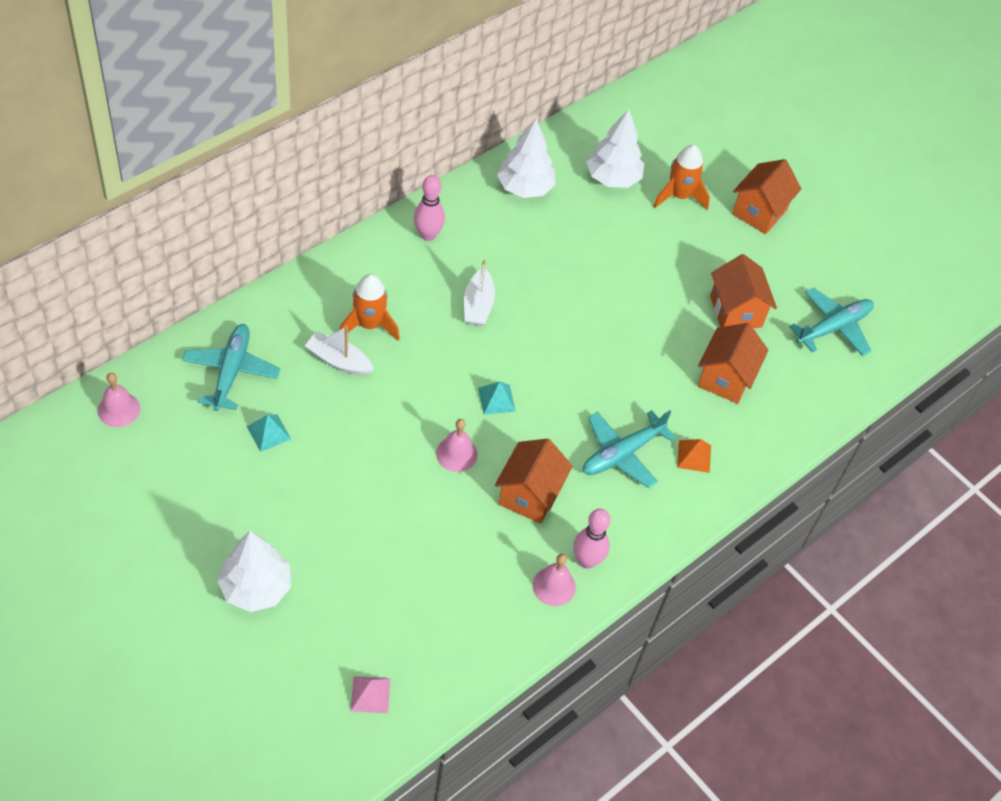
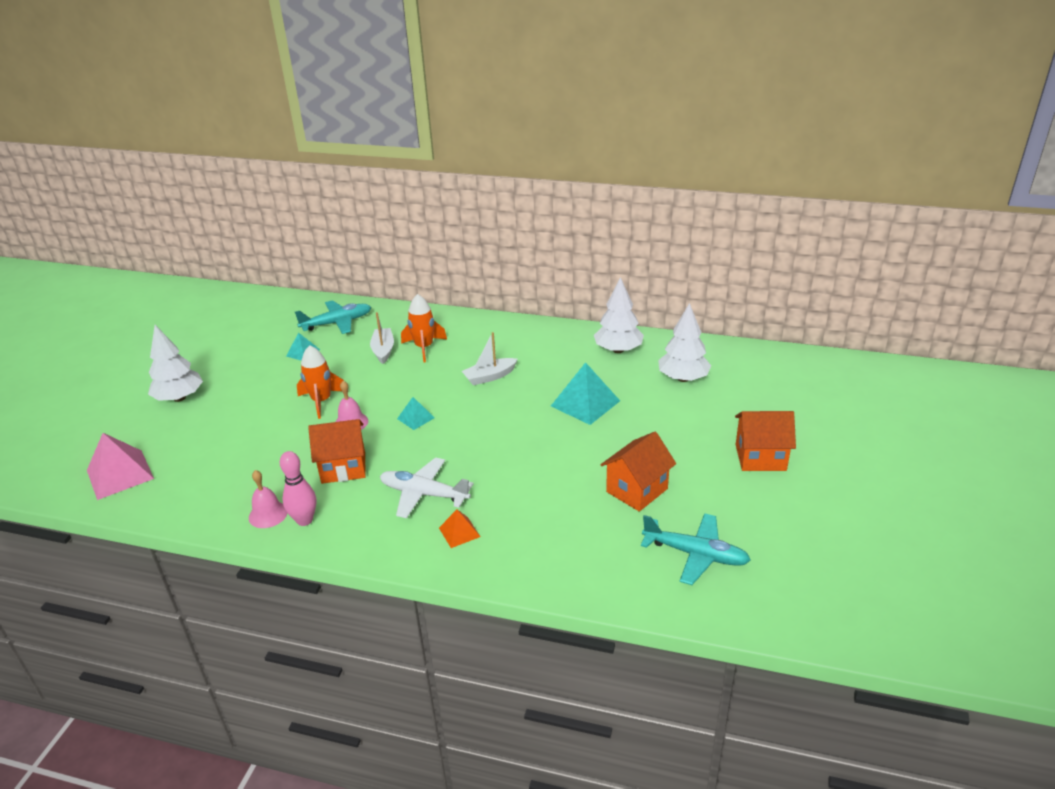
camera: 65 degrees right, 20 degrees down
(118, 409) = (276, 305): pink bell -> none
(370, 694) = (120, 474): pink pyramid -> pink pyramid, size x1.86
(428, 235) = (524, 335): pink bowling pin -> none
(588, 265) = (585, 403): none -> turquoise pyramid
(622, 454) = (424, 494): turquoise plane -> white plane
(679, 196) = (713, 413): orange rocket -> orange rocket (321, 401)
(725, 378) = (559, 514): orange house -> none

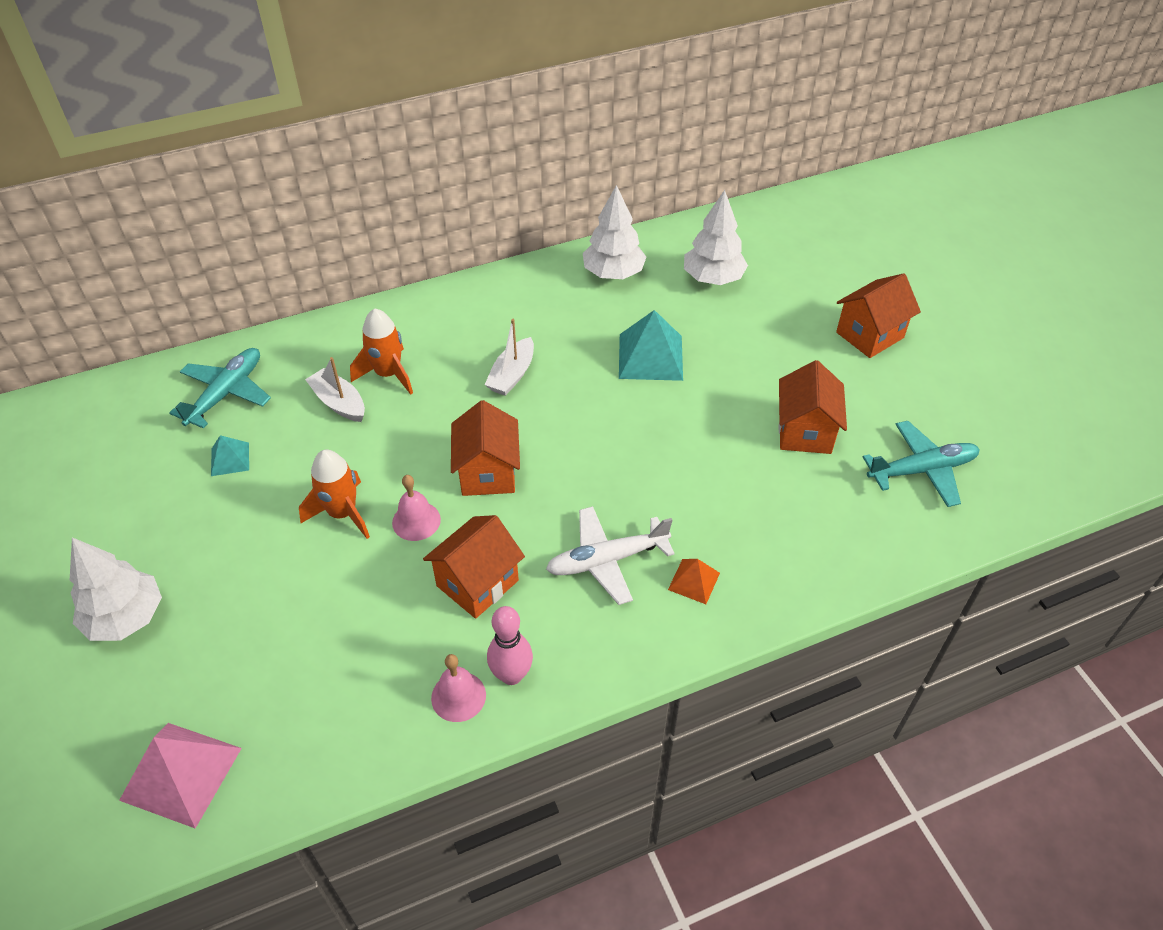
camera: 40 degrees left, 15 degrees up
(416, 418) = (488, 472): turquoise pyramid -> orange house

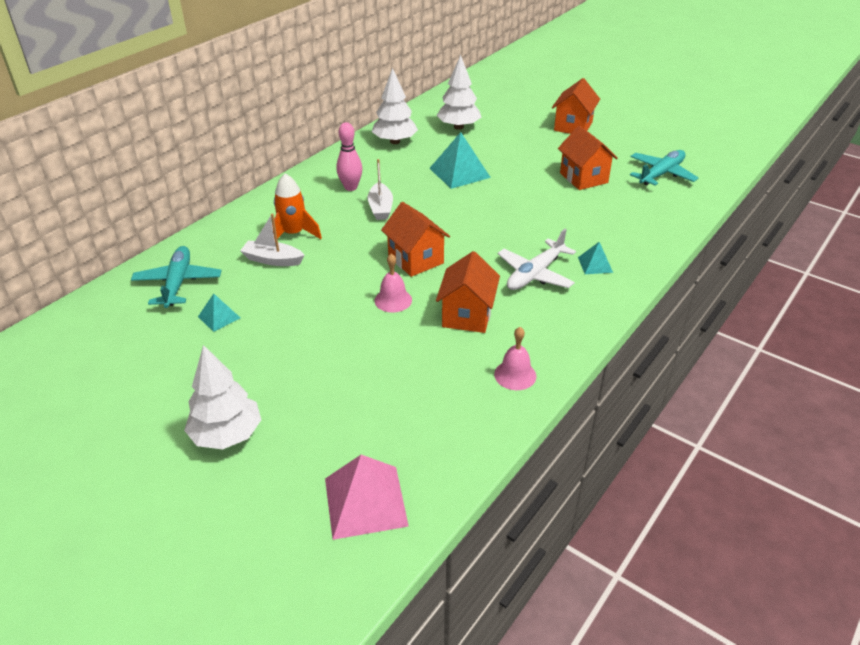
camera: 30 degrees left, 10 degrees down
(343, 513) = (337, 315): orange rocket -> none
(511, 675) = (537, 350): pink bowling pin -> pink bowling pin (350, 187)
(694, 581) = (595, 264): orange pyramid -> turquoise pyramid

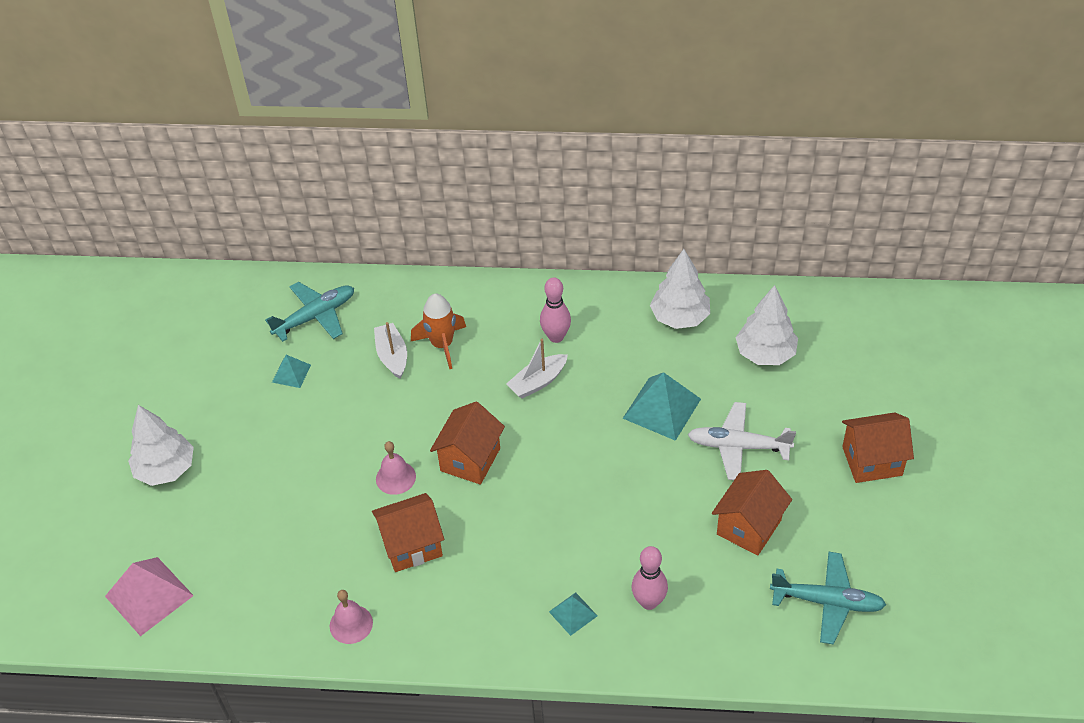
camera: 60 degrees right, 10 degrees up
(535, 274) = (517, 568): white plane -> white plane (738, 446)
(610, 232) = (649, 602): none -> pink bowling pin

